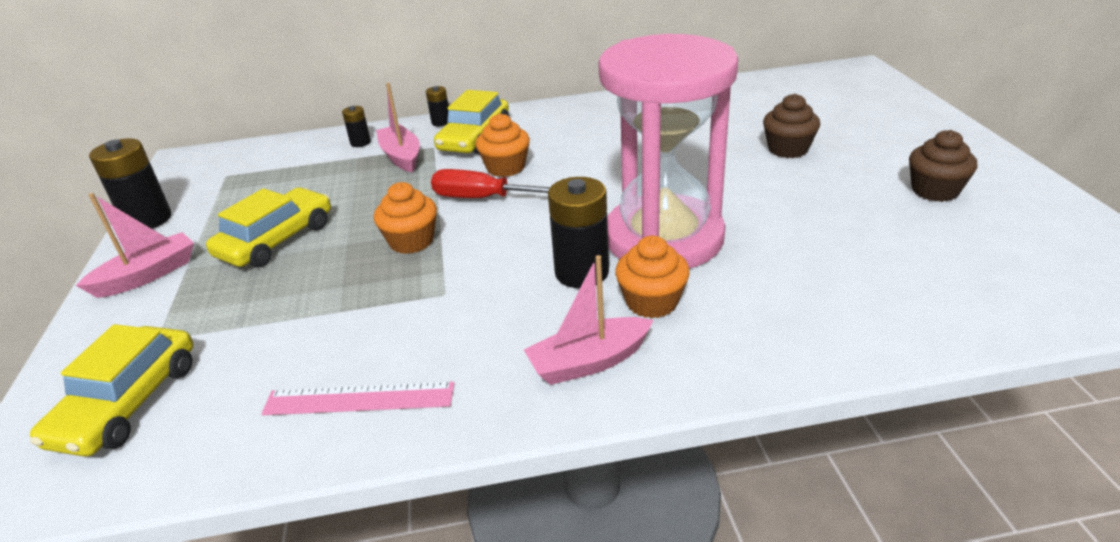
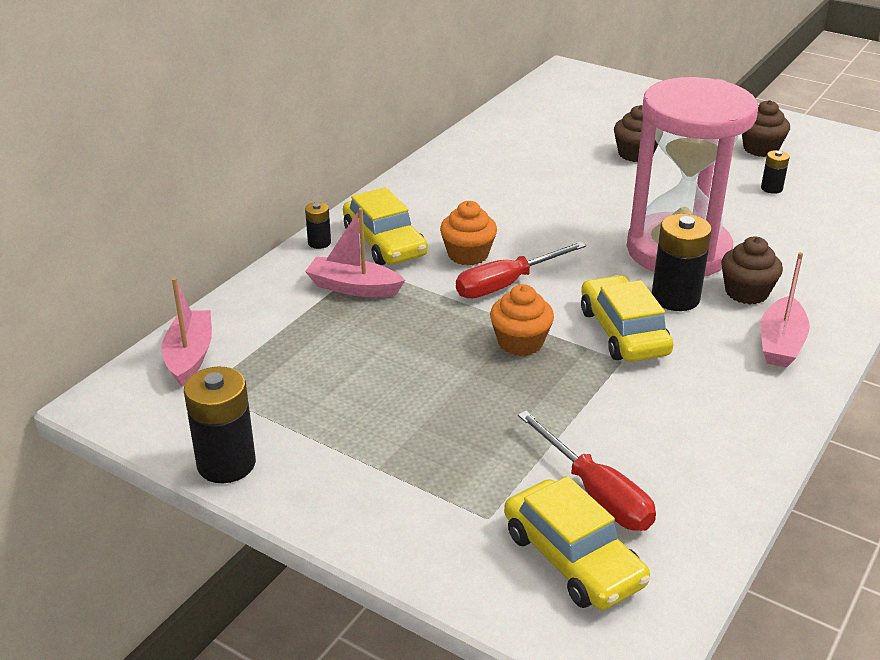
camera: 50 degrees left, 0 degrees up
(147, 275) = (356, 494): pink boat -> pink boat (190, 356)
(229, 372) = (596, 493): none -> red screwdriver
(276, 240) = (406, 403): yellow car -> yellow car (623, 332)
(359, 399) = (709, 445): pink ruler -> none
(360, 142) = (280, 294): black battery -> black battery (771, 188)
(651, 302) = (746, 292): orange cupcake -> brown cupcake

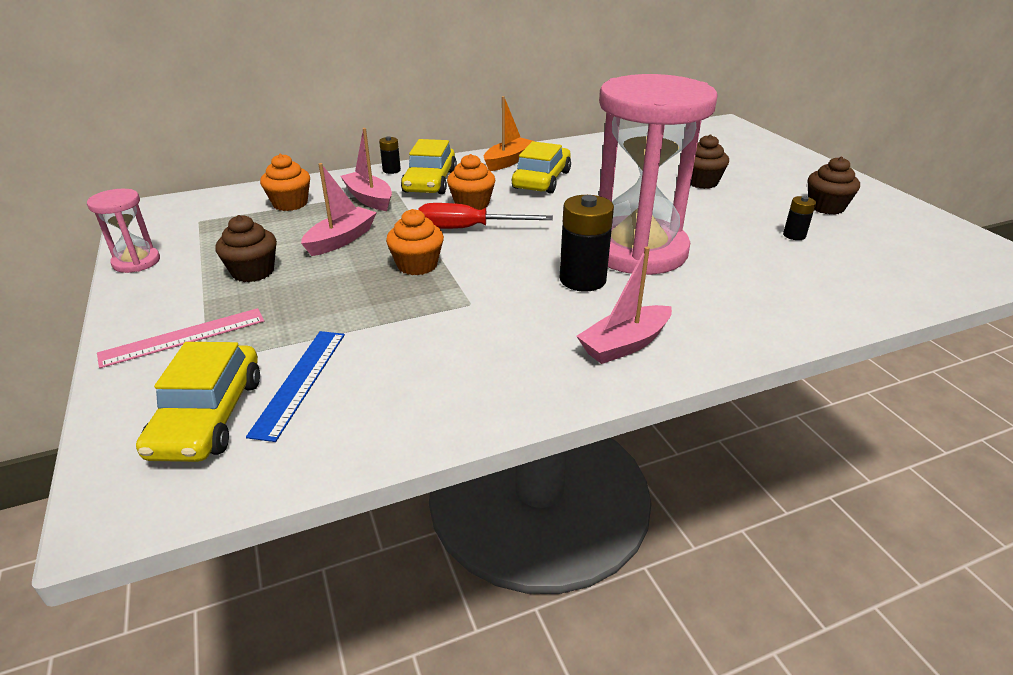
camera: 35 degrees right, 0 degrees up
(190, 356) = (221, 202): pink boat -> pink boat (341, 240)
(226, 464) = (136, 262): black battery -> pink hourglass
(276, 326) = (290, 203): none -> orange cupcake
(426, 188) = (508, 161): none -> orange boat
(426, 509) = (183, 337): none -> pink ruler
(596, 493) = (299, 381): red screwdriver -> blue ruler
(623, 332) = (503, 286): yellow car -> yellow car (542, 180)
(746, 292) = (652, 297): brown cupcake -> brown cupcake (253, 272)

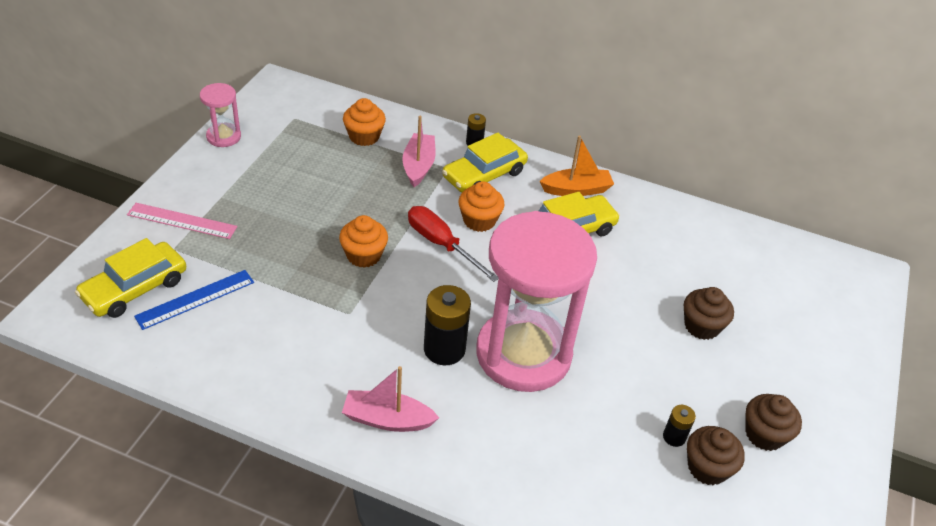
camera: 40 degrees right, 10 degrees up
(253, 272) = (270, 191): brown cupcake -> brown cupcake (707, 468)
(341, 240) = (350, 197): pink boat -> none

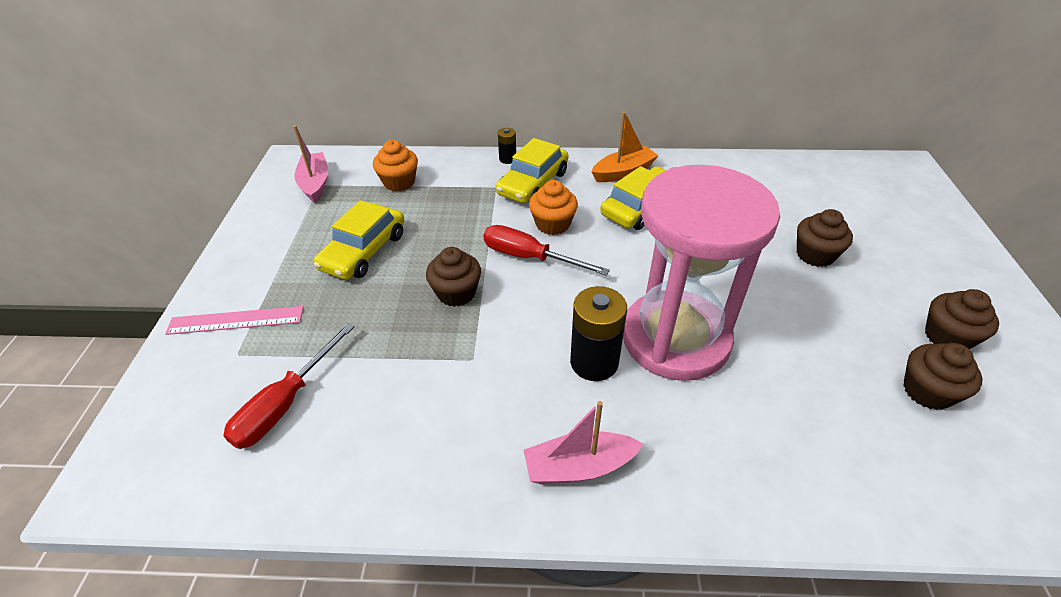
camera: 15 degrees left, 0 degrees up
(135, 288) = (204, 417): yellow car -> yellow car (364, 251)
(195, 299) = (285, 404): blue ruler -> red screwdriver
(224, 136) = (251, 222): pink hourglass -> none
(363, 255) = (456, 293): orange cupcake -> brown cupcake
(418, 166) = (466, 193): pink boat -> pink boat (315, 183)
(674, 437) = (873, 371): black battery -> none

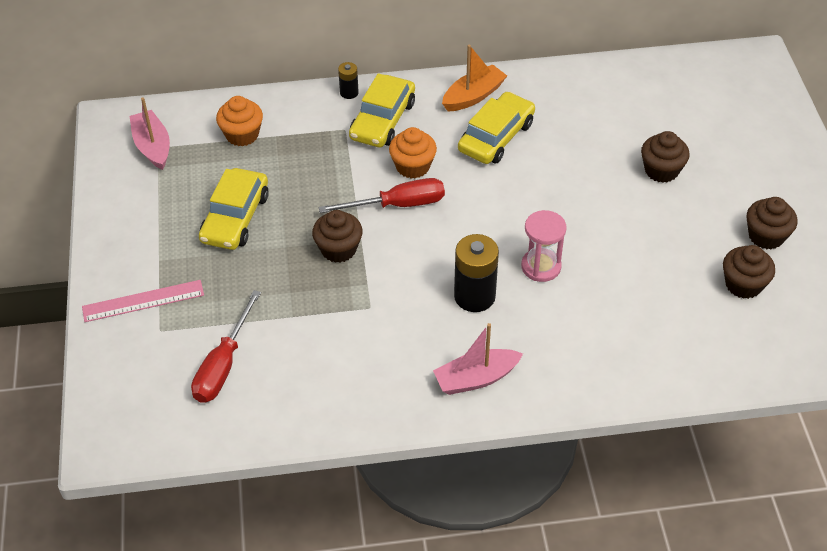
camera: 10 degrees left, 5 degrees up
(529, 257) = (398, 205): red screwdriver -> red screwdriver turned 150 degrees clockwise
(675, 338) = (541, 266): pink hourglass -> pink hourglass, size x0.43

